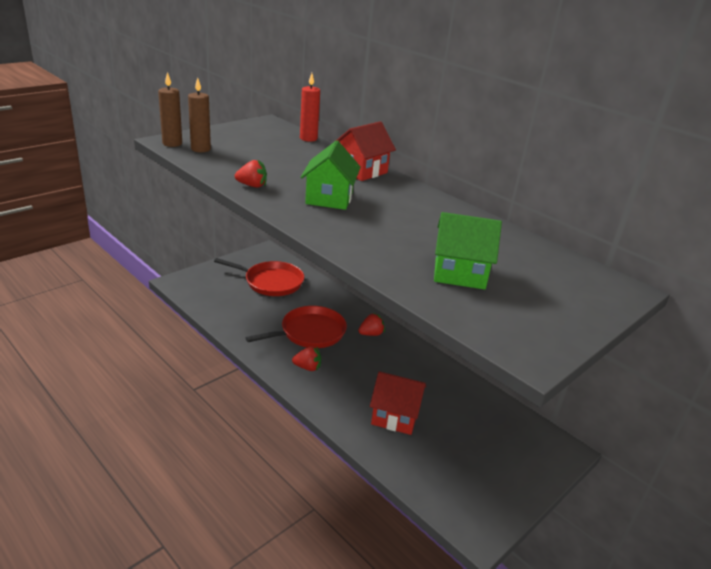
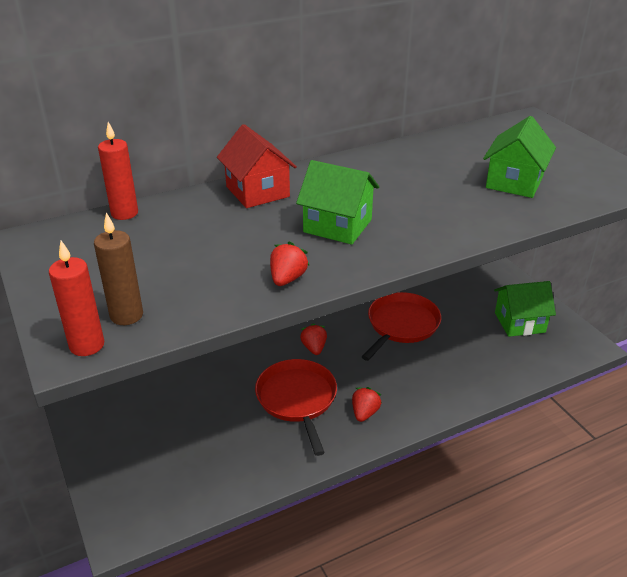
camera: 70 degrees left, 5 degrees up
(172, 143) = (87, 345): brown candle -> red candle
(271, 282) = (167, 419): red pan -> red pan (401, 325)
(395, 416) = (452, 361): red house -> none
(483, 466) = (519, 322): none -> green house

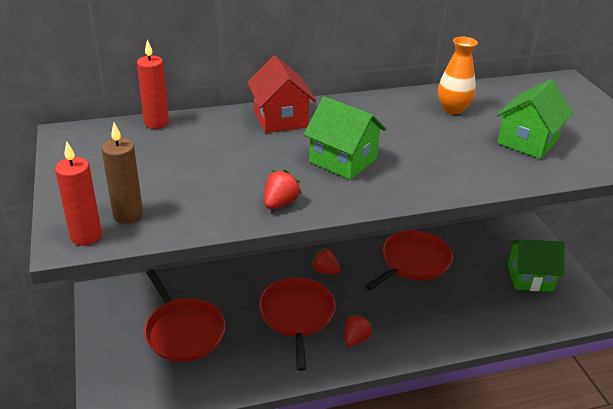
camera: 10 degrees right, 0 degrees up
(180, 436) = (183, 331): none -> red pan
(314, 348) = (325, 270): red strawberry -> red strawberry turned 60 degrees counterclockwise
(430, 159) = (453, 109): none -> orange vase

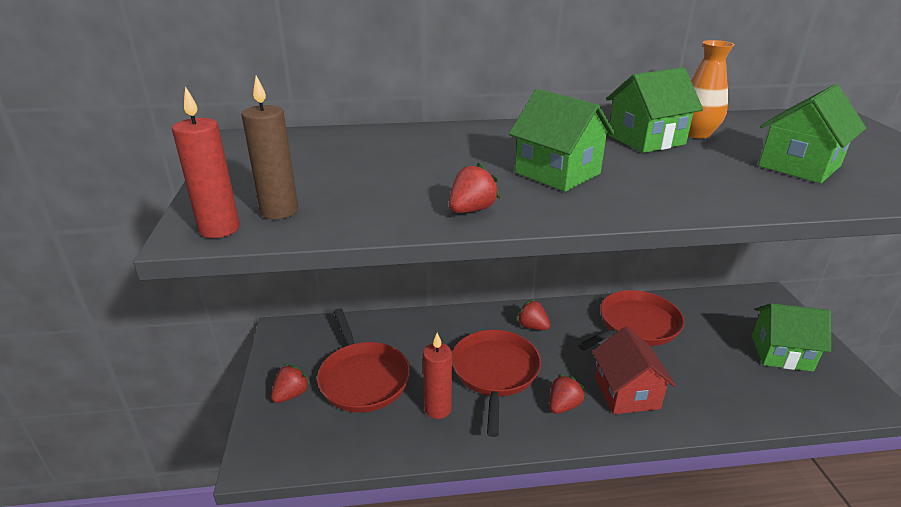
camera: 10 degrees right, 5 degrees down
(123, 352) = (291, 394): none -> red strawberry
(156, 123) = (345, 132): red candle -> red candle (438, 409)
(280, 119) = (486, 134): red house -> red house (626, 393)
(412, 118) = (646, 140): none -> green house

